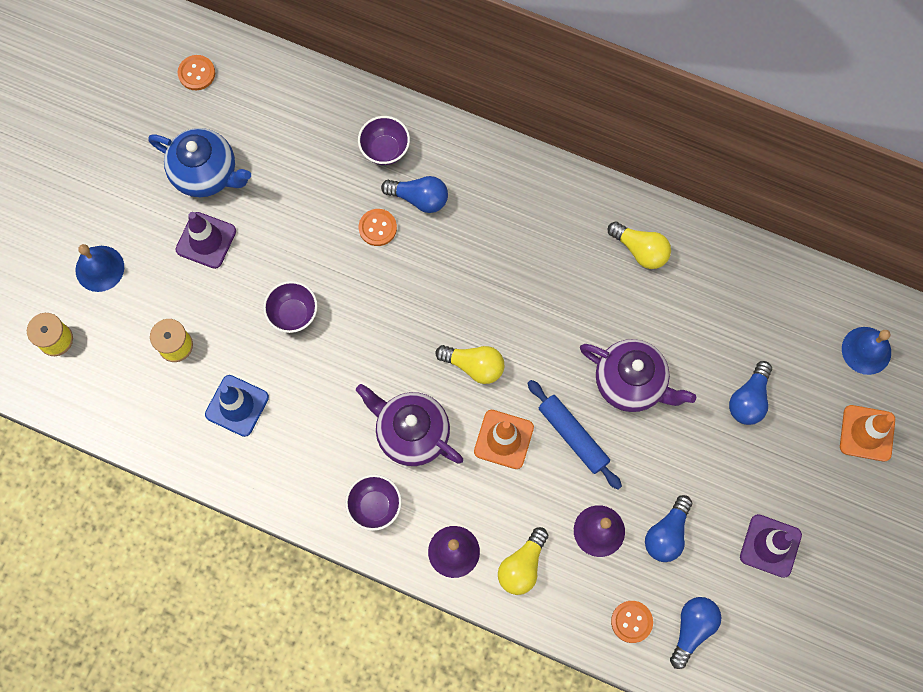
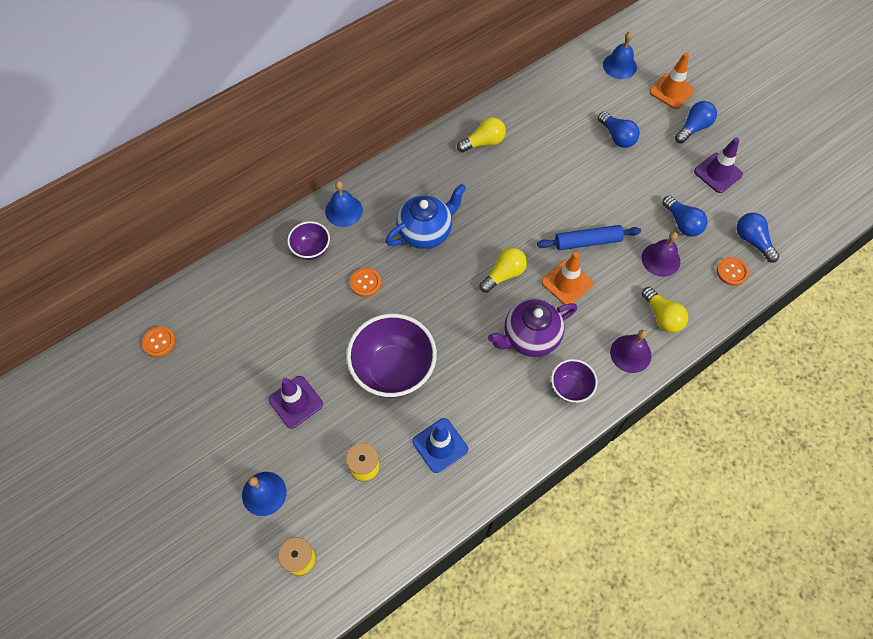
camera: 60 degrees left, 10 degrees down
(206, 173) = (243, 375): blue teapot -> blue teapot (426, 232)
(293, 314) = (393, 370): purple bowl -> purple bowl, size x1.92
(419, 198) = (362, 247): blue light bulb -> blue light bulb (693, 128)
(453, 153) = (343, 210): none -> blue bell
(631, 383) = (570, 192): purple teapot -> none

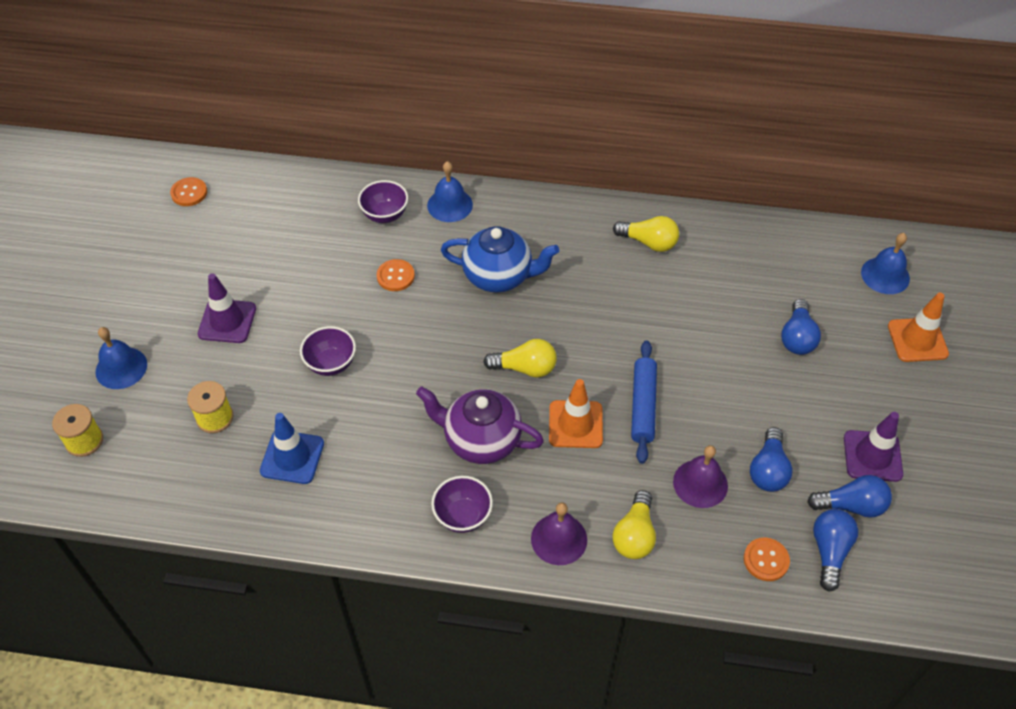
camera: 45 degrees right, 10 degrees down
(393, 370) = (331, 364): purple bowl -> purple bowl, size x0.52
(587, 241) = (643, 406): blue rolling pin -> blue rolling pin turned 60 degrees clockwise
(693, 128) = (898, 393): blue light bulb -> blue light bulb (851, 505)

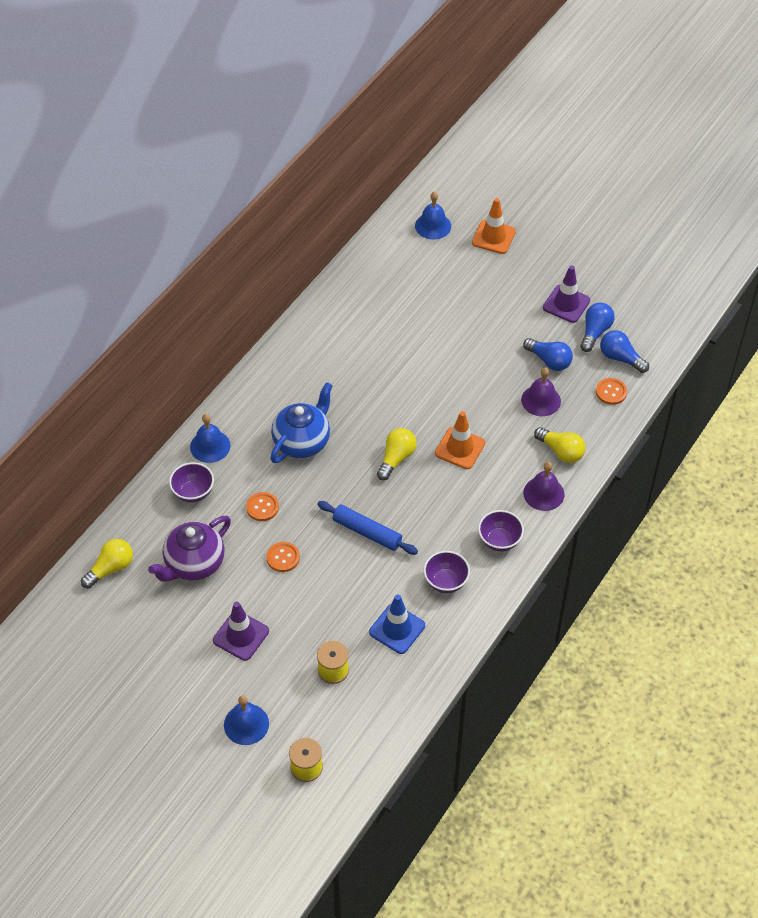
camera: 65 degrees left, 0 degrees up
(189, 193) = (76, 625): orange button -> orange button (283, 557)
(331, 364) = (324, 577): purple bowl -> purple bowl (446, 582)
(481, 440) = (443, 508): purple teapot -> purple teapot (194, 564)
(643, 406) = (465, 404): blue rolling pin -> blue rolling pin (367, 532)
(648, 242) = (325, 339): yellow light bulb -> yellow light bulb (111, 568)
(797, 337) = (456, 296): blue light bulb -> none

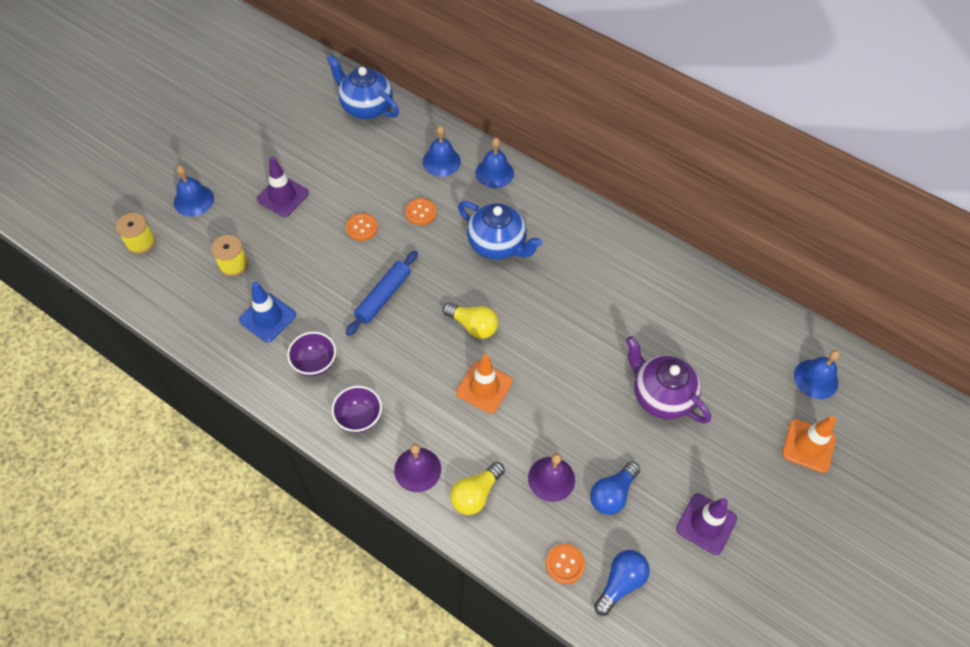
camera: 90 degrees right, 5 degrees up
(111, 568) = (366, 107): yellow light bulb -> blue teapot
(193, 492) = (441, 161): purple bowl -> blue bell
(194, 564) = (363, 163): purple teapot -> purple teapot (660, 396)
(595, 332) = (662, 555): blue light bulb -> none

